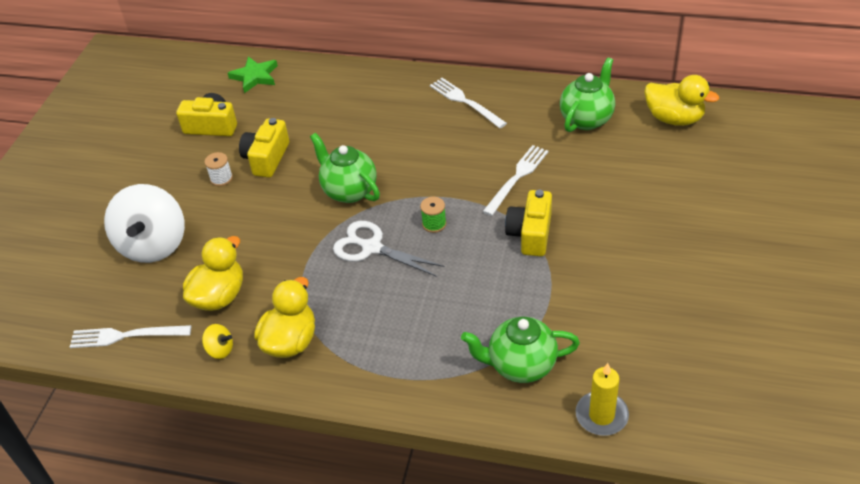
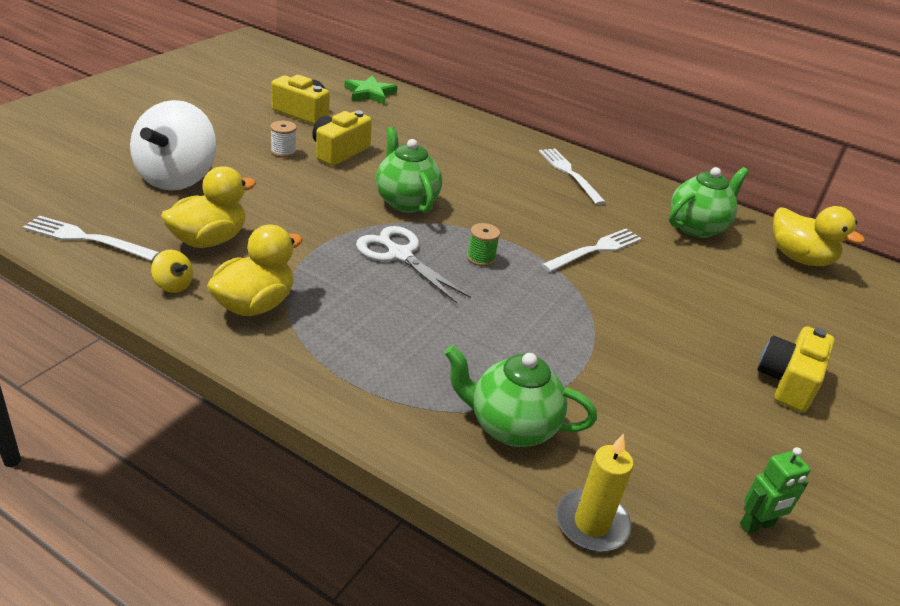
camera: 10 degrees right, 10 degrees down
(530, 234) = (586, 303): yellow camera -> yellow camera (788, 382)
(705, 371) = (757, 525): none -> green robot

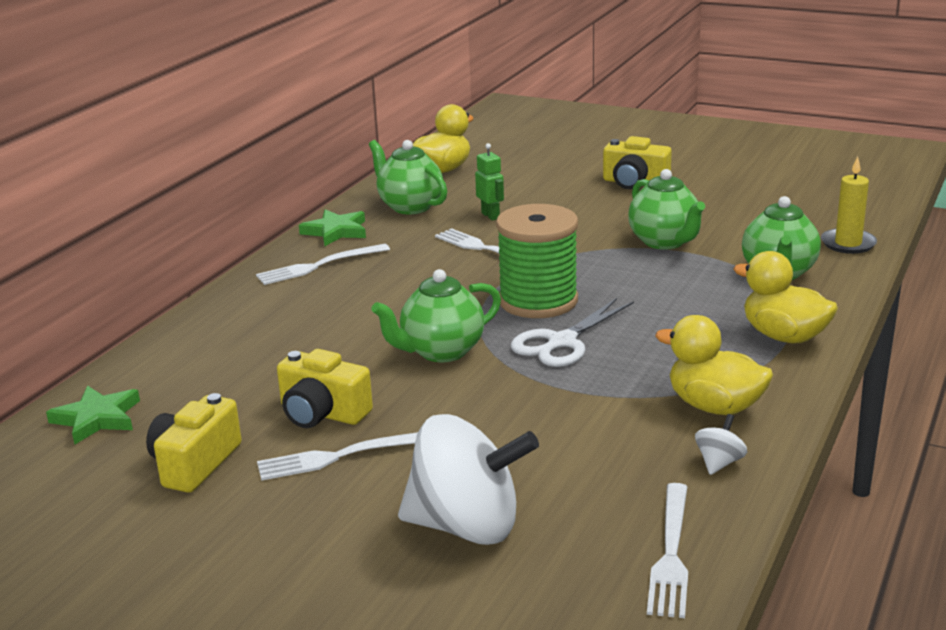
camera: 90 degrees left, 10 degrees down
(173, 285) = (719, 463): yellow spinning top -> white spinning top
(209, 240) = (611, 462): yellow duck -> yellow duck (784, 336)
(283, 152) = (341, 456): white spool -> white fork
(481, 258) = (538, 301): green spool -> green spool, size x2.48
(606, 362) = (665, 242): none -> green teapot
(638, 187) = (336, 231): none -> green star
(757, 525) = (797, 198): green robot -> green robot (491, 216)

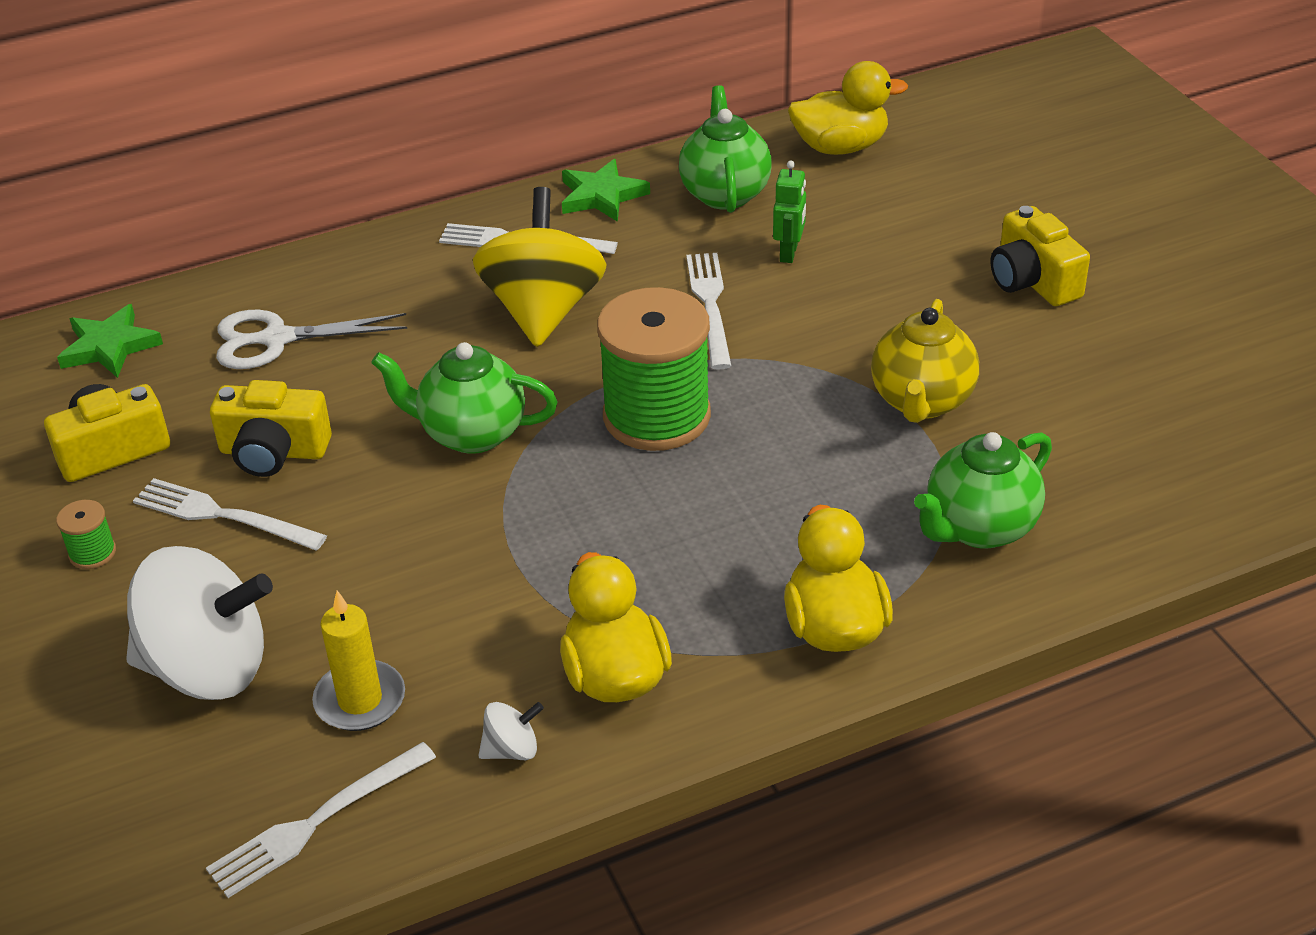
camera: 40 degrees right, 15 degrees up
(275, 517) = (92, 553): none -> green spool
(322, 413) = (273, 452): yellow camera -> yellow camera turned 60 degrees counterclockwise
(388, 287) = (543, 310): none -> yellow spinning top
(467, 526) = (208, 668): white spinning top -> white spinning top turned 45 degrees counterclockwise
(562, 342) = (597, 491): white scissors -> white scissors (277, 339)
(665, 242) = (921, 401): green teapot -> yellow teapot
(848, 244) = (1143, 530): yellow candle -> yellow candle (360, 700)

